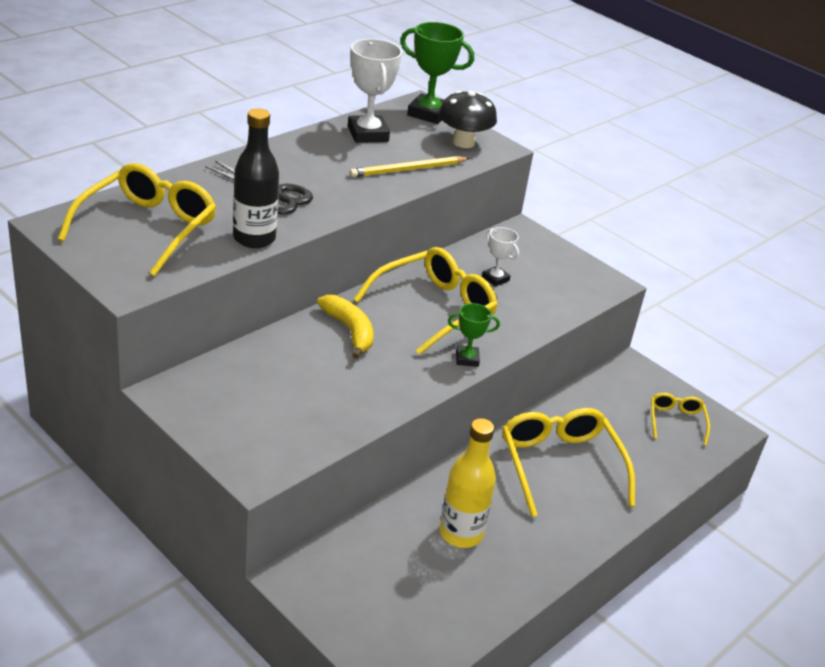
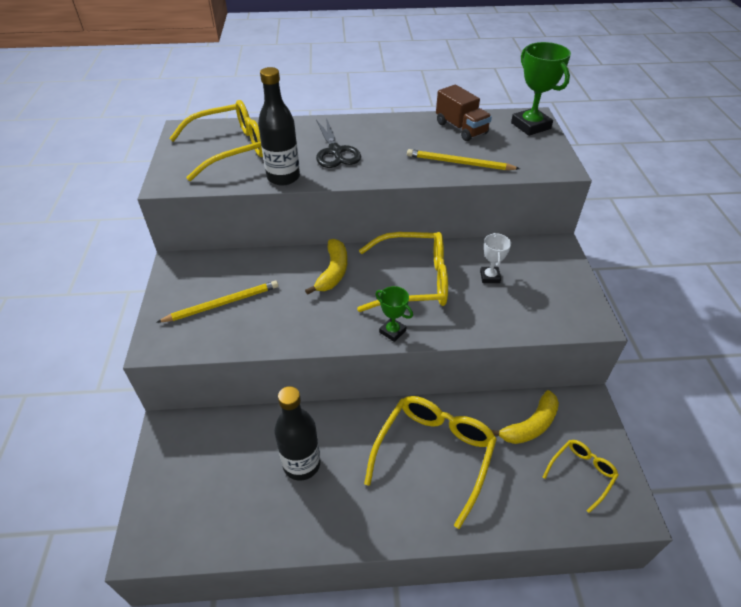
camera: 45 degrees right, 10 degrees up
(274, 406) = (222, 304): none -> yellow pencil
(368, 134) = (461, 128): white trophy -> brown truck
(461, 533) = (301, 464): yellow bottle -> black bottle
(463, 142) = (533, 155): black mushroom -> none
(608, 405) = (530, 425): none -> yellow banana

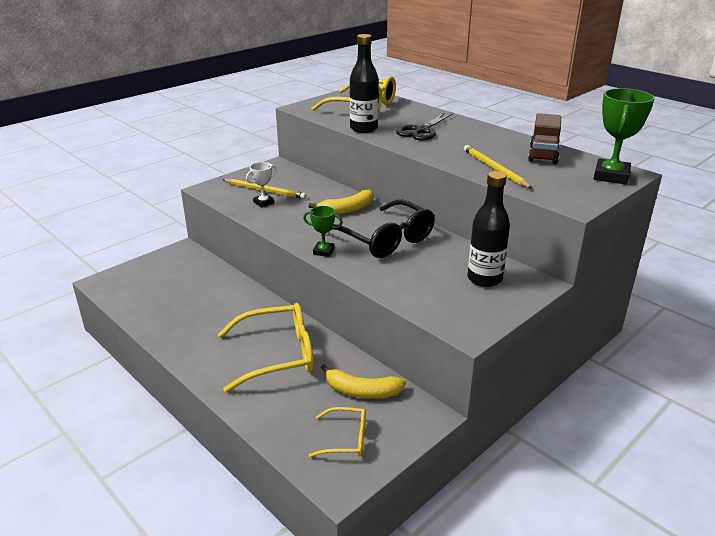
camera: 50 degrees right, 15 degrees down
(301, 464) = (208, 305): black bottle -> black bottle (484, 279)
(392, 331) = (323, 251): green trophy -> green trophy turned 75 degrees counterclockwise
(413, 281) = (385, 239): yellow glasses -> black glasses
(490, 277) = (442, 266): white trophy -> white trophy (263, 202)

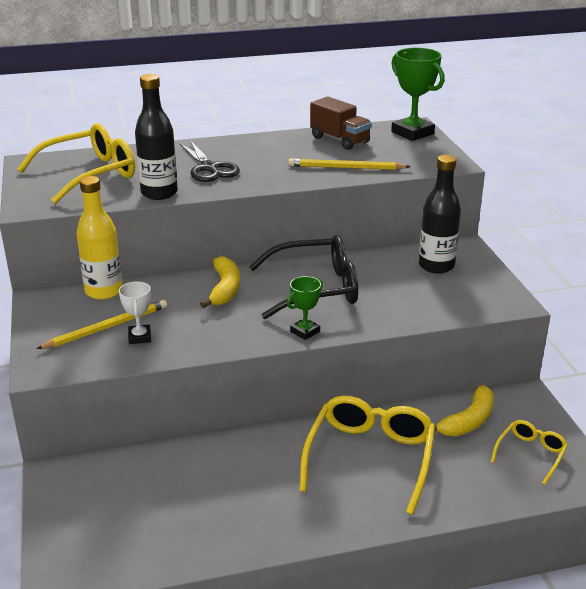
camera: 60 degrees left, 0 degrees up
(303, 177) = (104, 291): none -> yellow bottle

